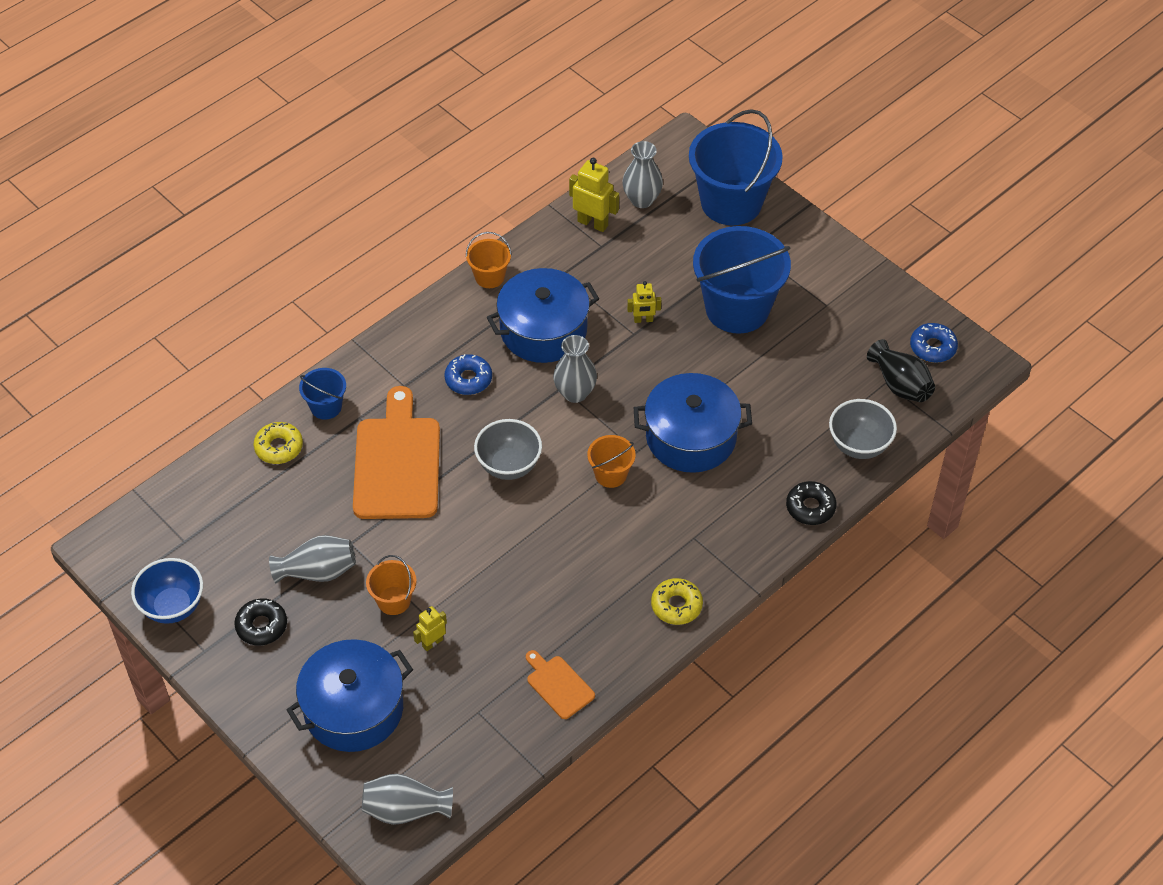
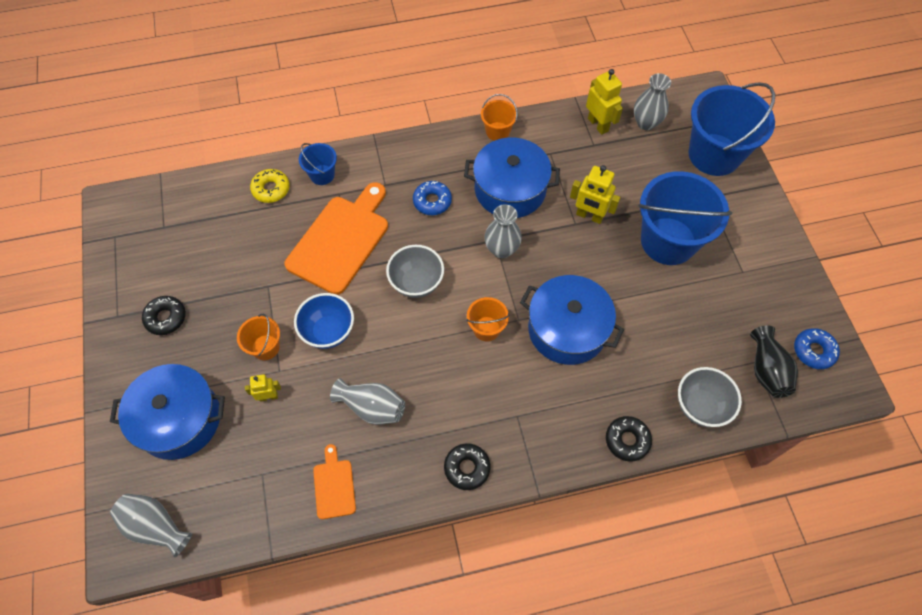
camera: 30 degrees right, 10 degrees up
(173, 607) = (121, 272): blue bowl -> blue bowl (328, 332)
(317, 571) = (231, 296): grey vase -> grey vase (372, 407)
(643, 320) = (589, 216): yellow robot -> yellow robot, size x1.65
(676, 605) = (467, 468): yellow donut -> black donut

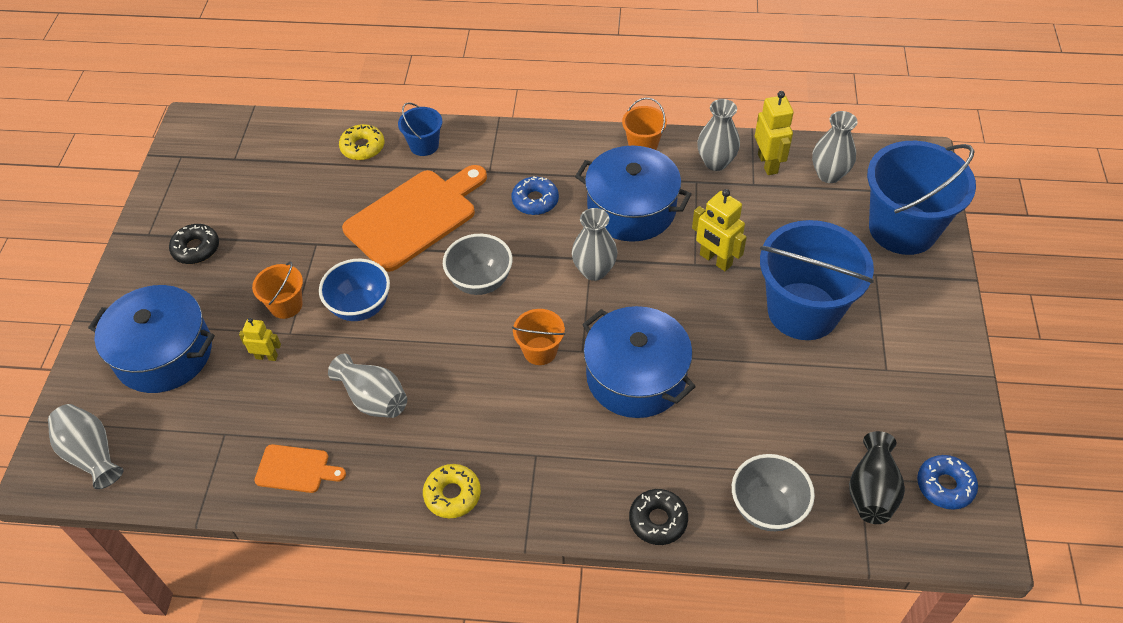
camera: 20 degrees right, 10 degrees down
(334, 486) = (296, 469): orange cutting board -> orange cutting board turned 90 degrees clockwise
(467, 468) = (452, 495): black donut -> yellow donut
(559, 133) = (716, 162): none -> grey vase

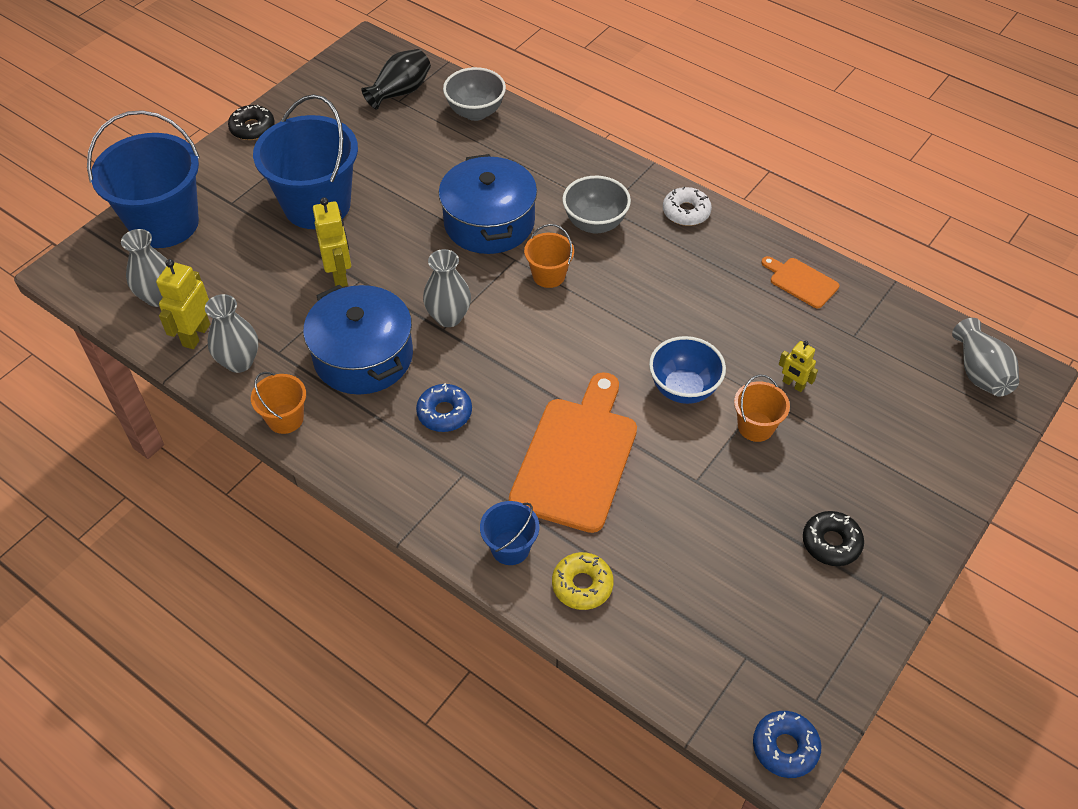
camera: 150 degrees left, 0 degrees up
(164, 353) = (894, 436): blue pot -> none
(373, 399) = (712, 304): grey vase -> none
(415, 217) = (577, 458): orange cutting board -> orange cutting board turned 120 degrees clockwise
(452, 495) = (686, 212): yellow donut -> white donut
(480, 282) = (557, 358): grey bowl -> grey bowl (595, 224)
(658, 520) = (552, 137): black donut -> black donut (252, 128)
(945, 486) = (353, 75): blue donut -> blue donut (785, 747)

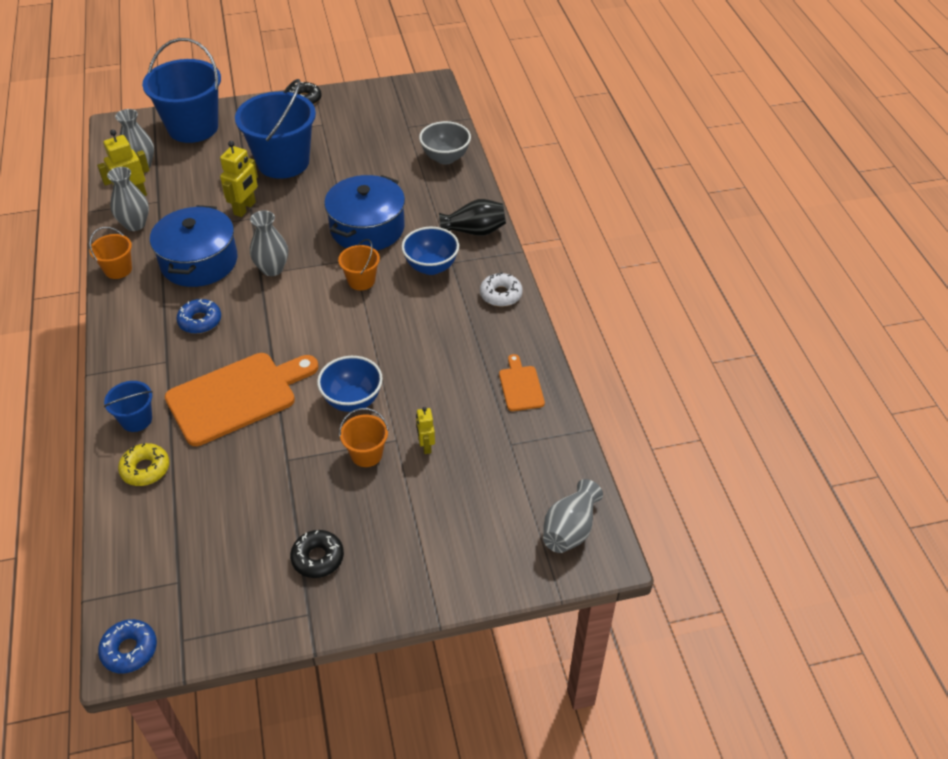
camera: 40 degrees right, 5 degrees down
(400, 92) = (415, 122): black vase -> black vase (474, 231)
(595, 224) = (431, 267): grey bowl -> blue bowl

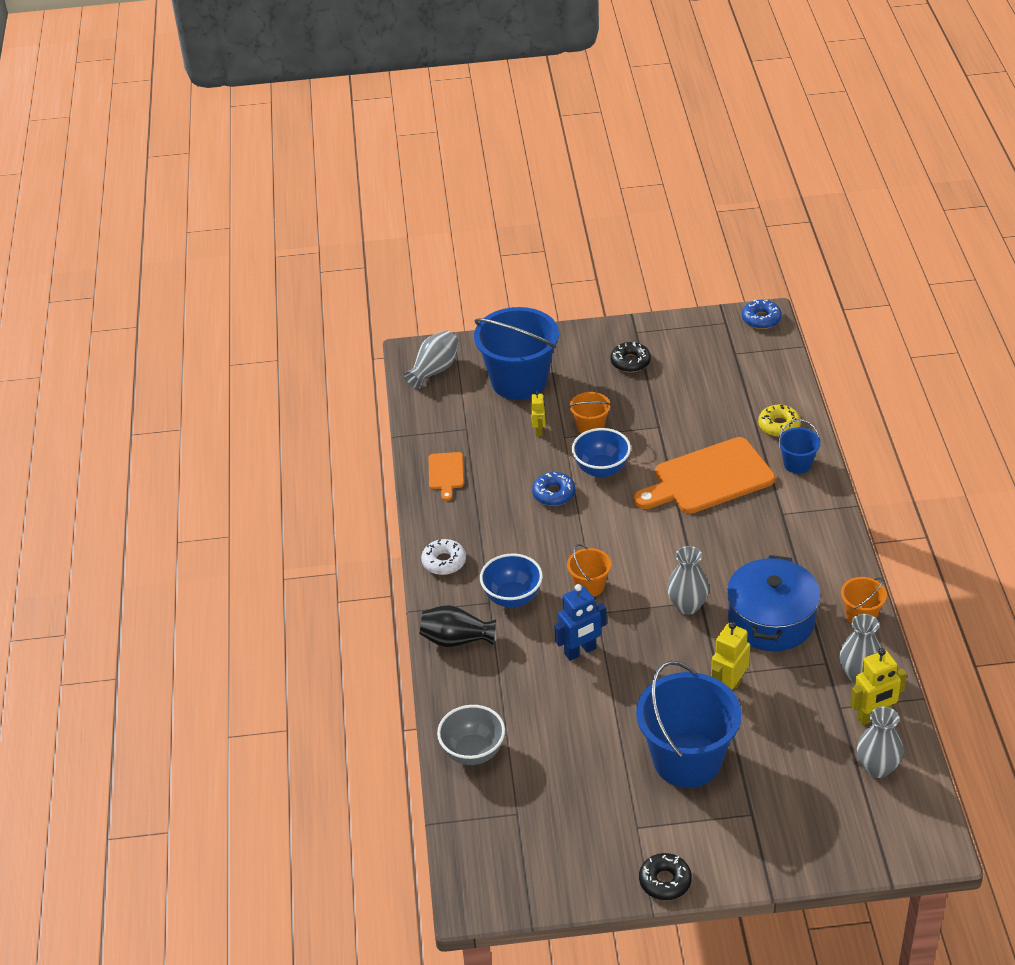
camera: 170 degrees left, 5 degrees down
(193, 127) = (822, 834): blue bucket -> blue bucket (519, 381)
(200, 321) = (757, 551): blue donut -> blue donut (554, 494)
(367, 228) = (580, 651): blue pot -> blue robot

